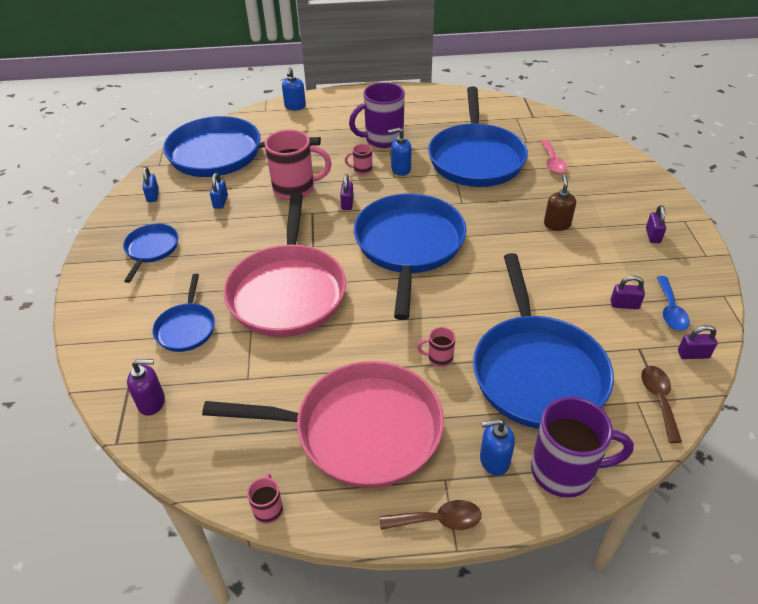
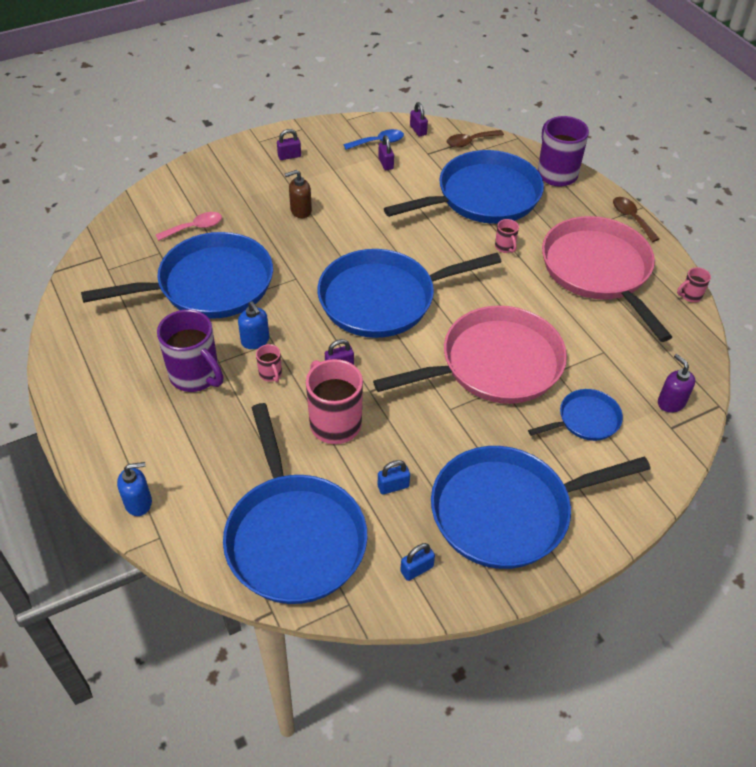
camera: 115 degrees left, 5 degrees up
(151, 249) = (507, 511): blue pan -> blue pan, size x2.06
(494, 460) = (572, 203): blue soap dispenser -> none

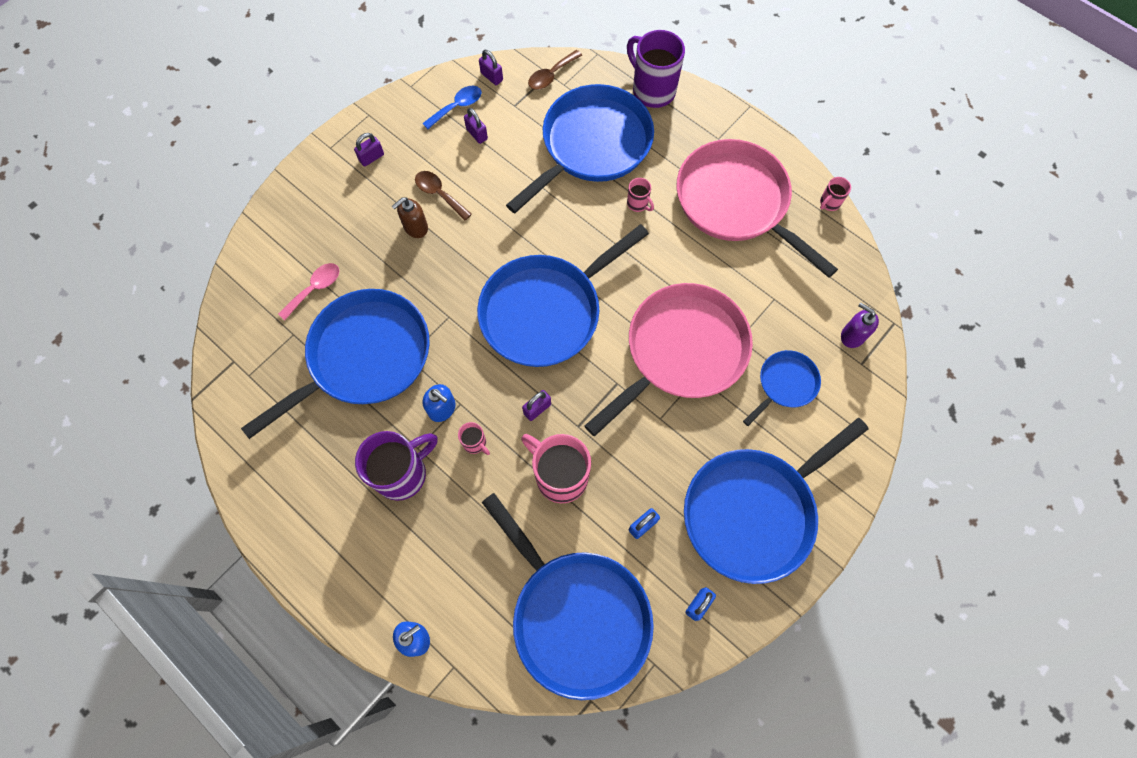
camera: 20 degrees left, 20 degrees up
(196, 376) = (403, 473): purple mug -> purple mug turned 60 degrees counterclockwise
(631, 218) = (744, 124): brown spoon -> brown spoon (439, 194)

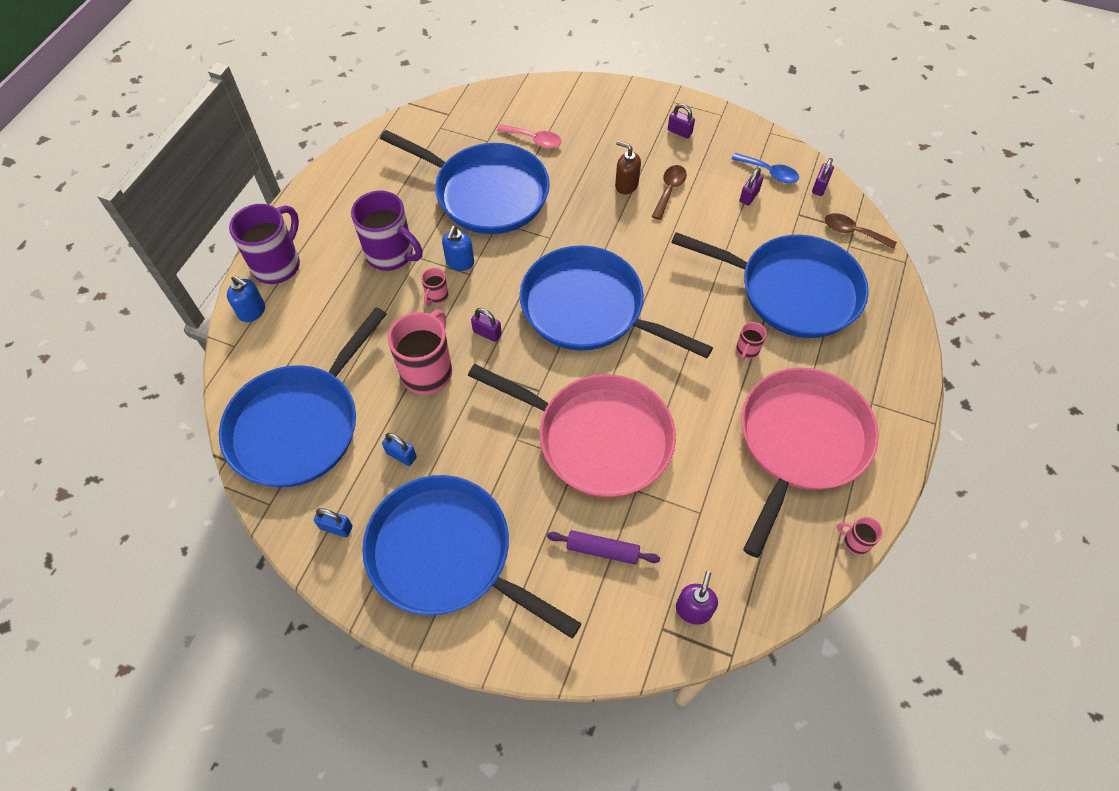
camera: 70 degrees right, 10 degrees down
(652, 90) = (893, 323): purple mug -> purple mug (278, 264)
(785, 384) = (602, 550): blue pan -> purple rolling pin

